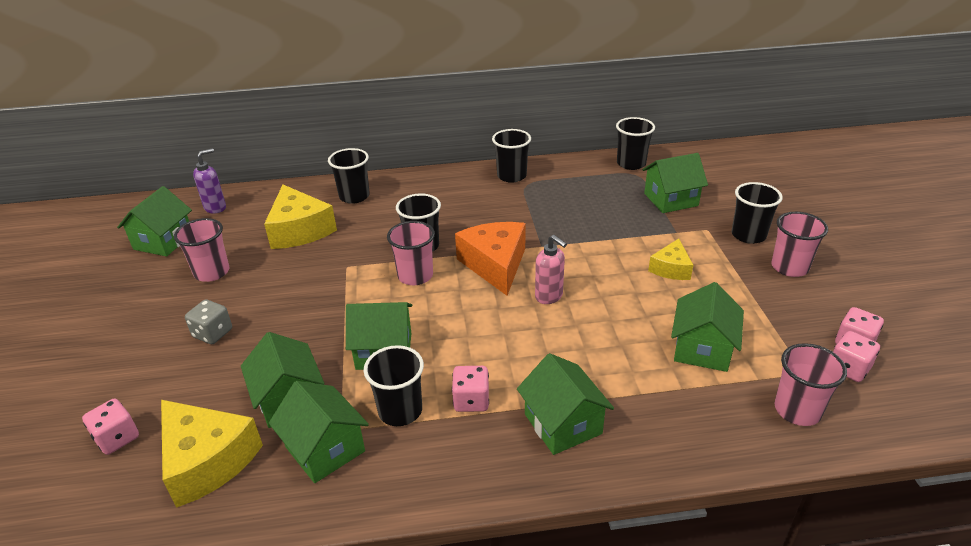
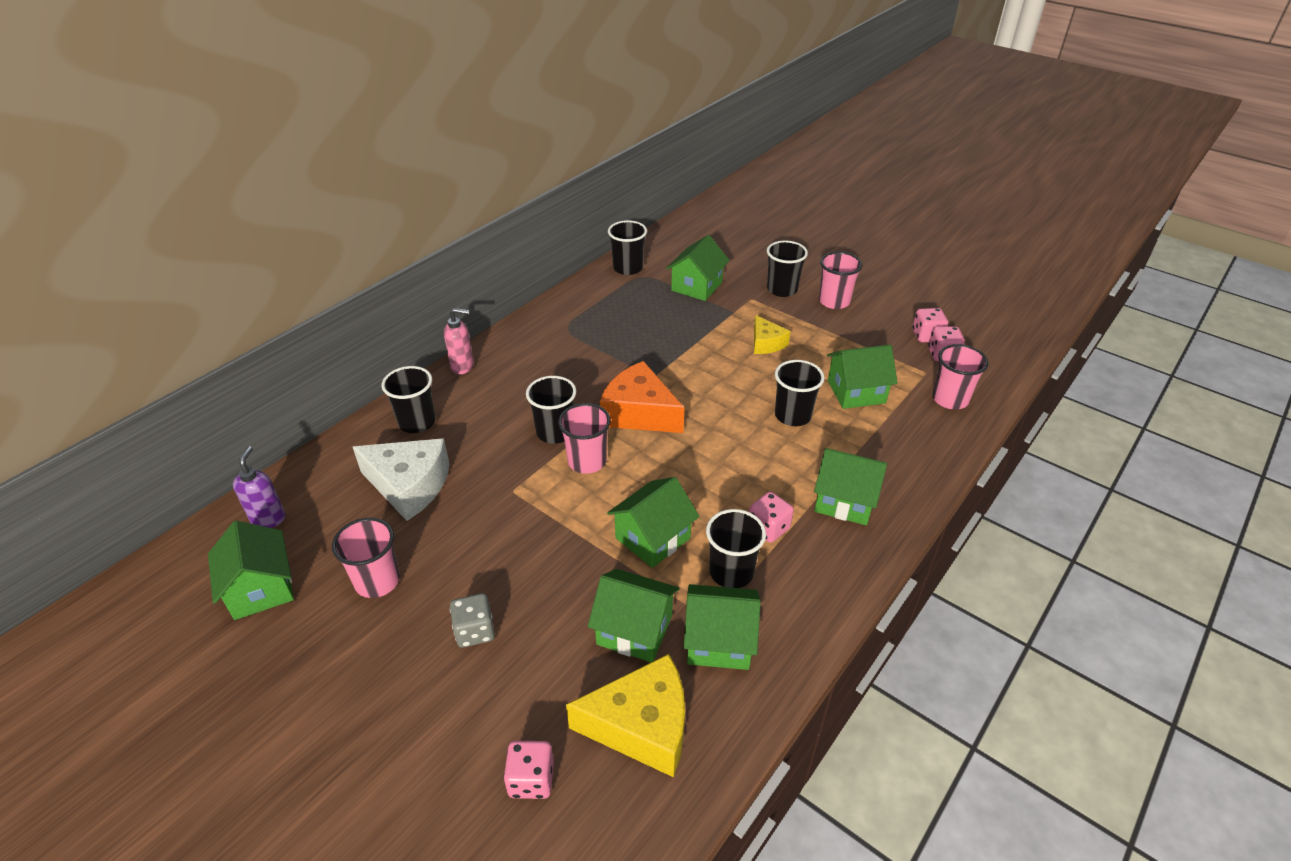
camera: 45 degrees left, 5 degrees up
(299, 230) = (409, 486): yellow cheese -> white cheese
(511, 176) = (543, 326): black cup -> black cup (793, 415)
(549, 296) = (714, 414): pink soap dispenser -> pink soap dispenser (463, 366)
(702, 349) = (856, 392): green house -> green house turned 75 degrees counterclockwise

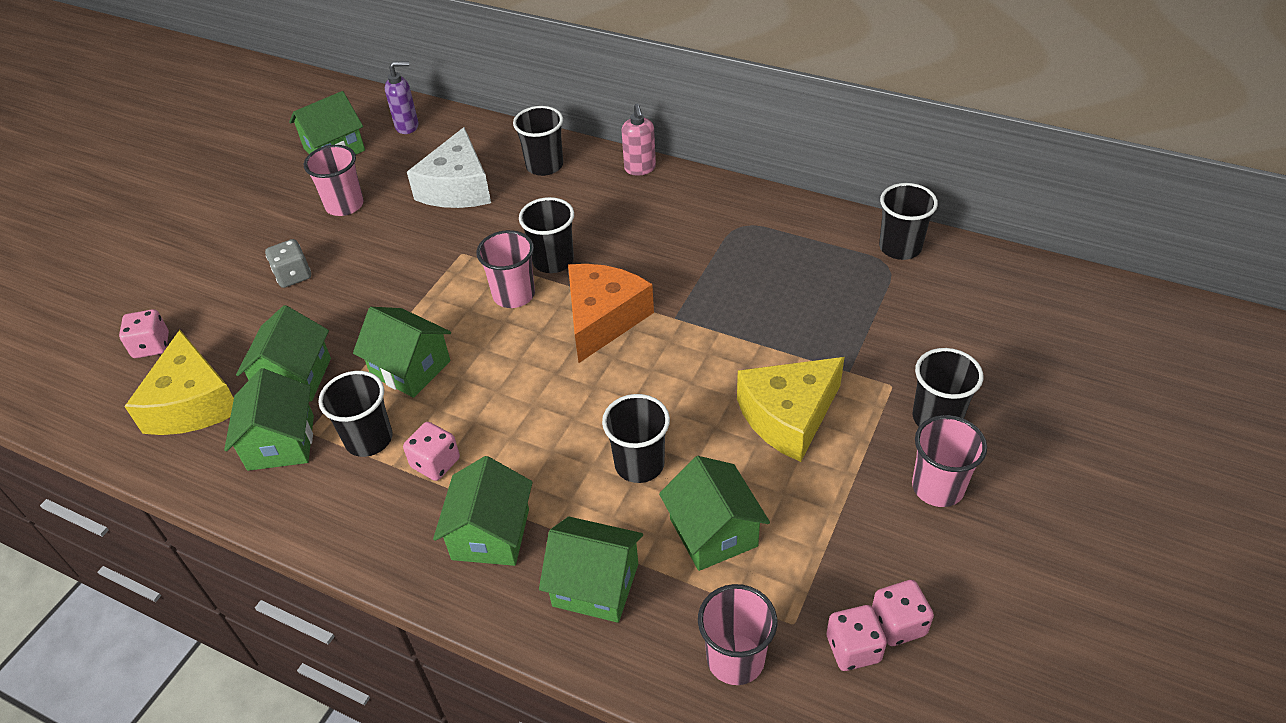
camera: 80 degrees right, 5 degrees up
(697, 286) = (893, 322): green house -> green house (595, 585)
(766, 343) = (788, 417): yellow cheese -> yellow cheese, size x1.76

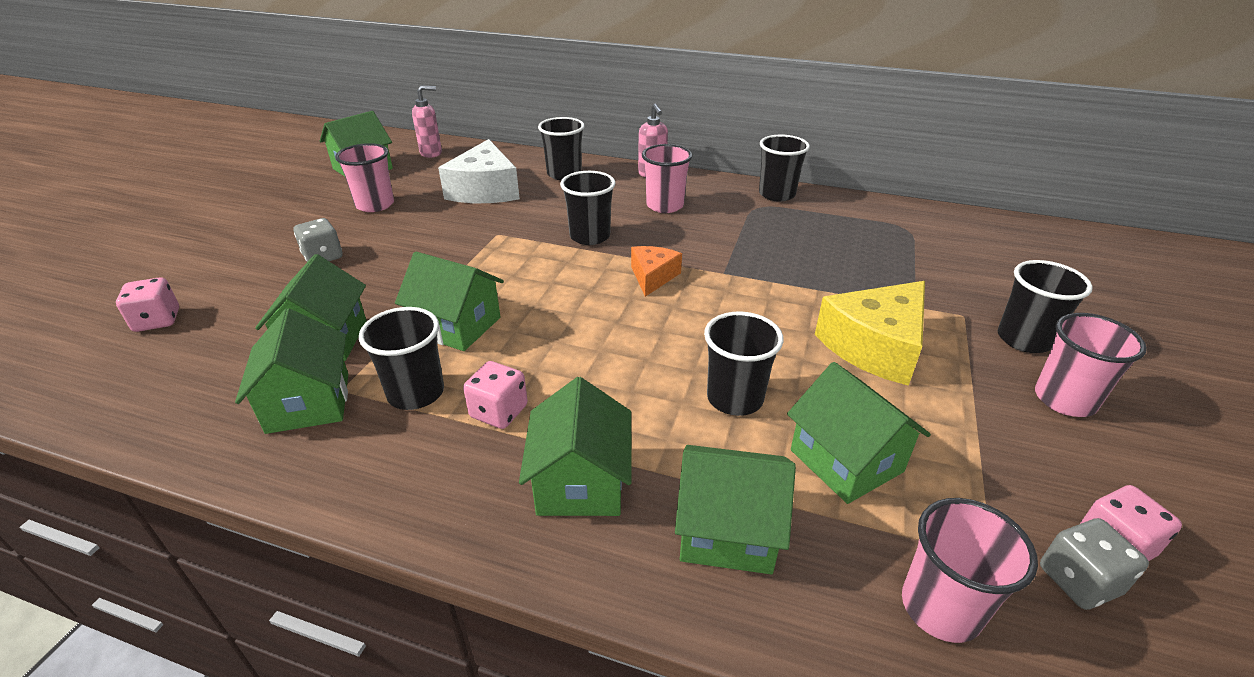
camera: 10 degrees left, 10 degrees down
(193, 403) = (201, 370): yellow cheese -> none
(407, 126) = (431, 153): purple soap dispenser -> pink soap dispenser
(514, 295) = (557, 262): pink cup -> pink cup (665, 205)
(603, 319) = (653, 277): orange cheese -> orange cheese, size x0.57
(853, 649) = (1078, 580): pink dice -> grey dice
(900, 247) = (909, 216): black cup -> black cup (777, 194)

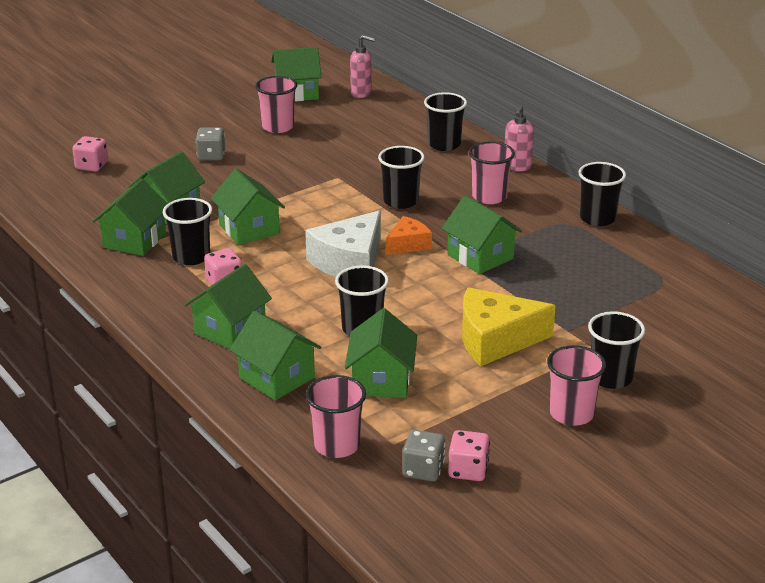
camera: 35 degrees right, 5 degrees down
(485, 190) = (367, 139): white cheese -> white cheese (349, 262)
(735, 263) = (480, 256): none -> green house

